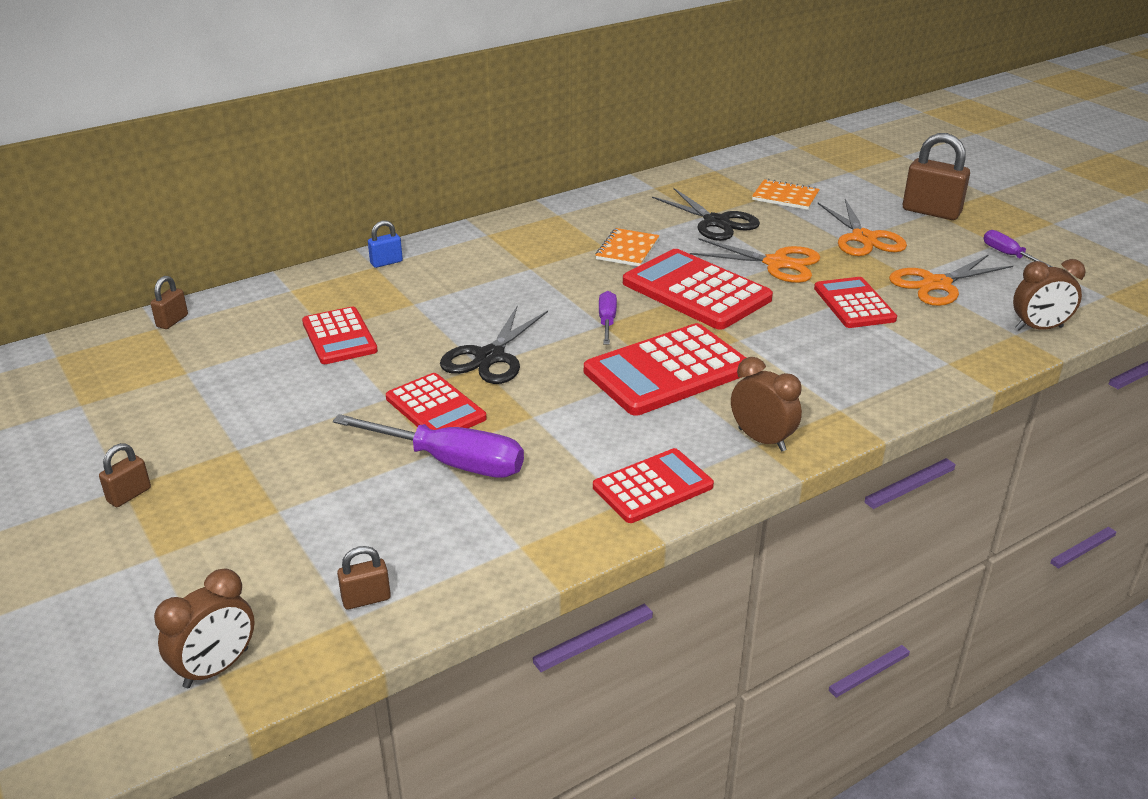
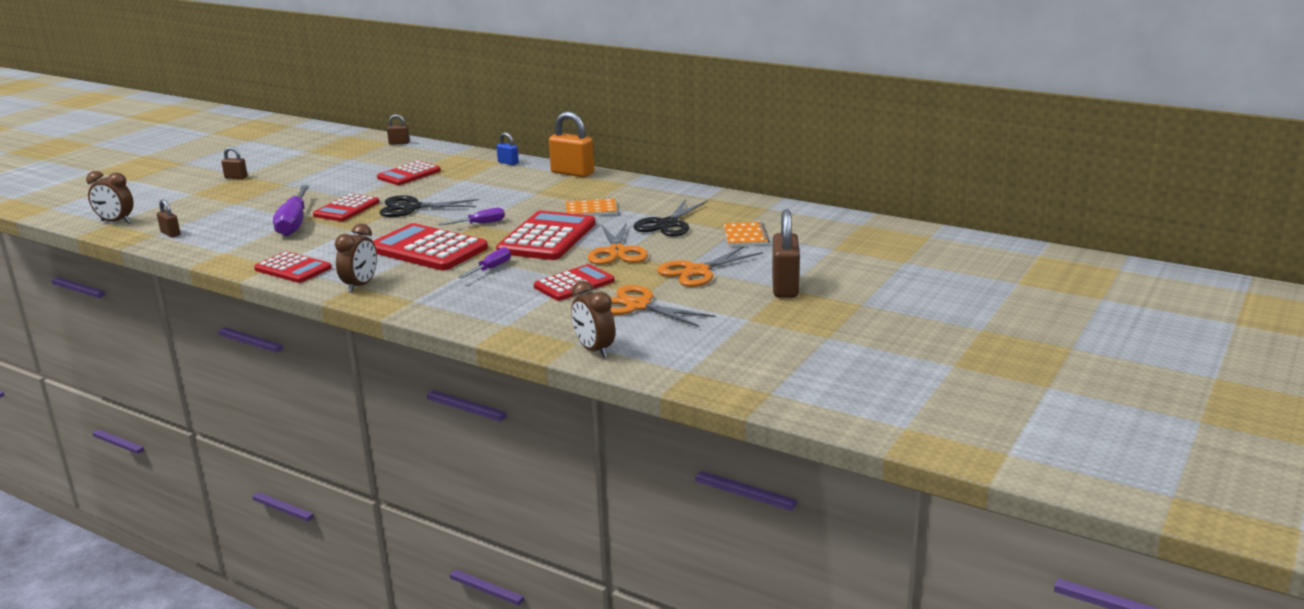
camera: 65 degrees right, 10 degrees down
(482, 234) = (572, 173): none -> orange padlock
(1008, 255) = (728, 325): purple screwdriver -> purple screwdriver (491, 269)

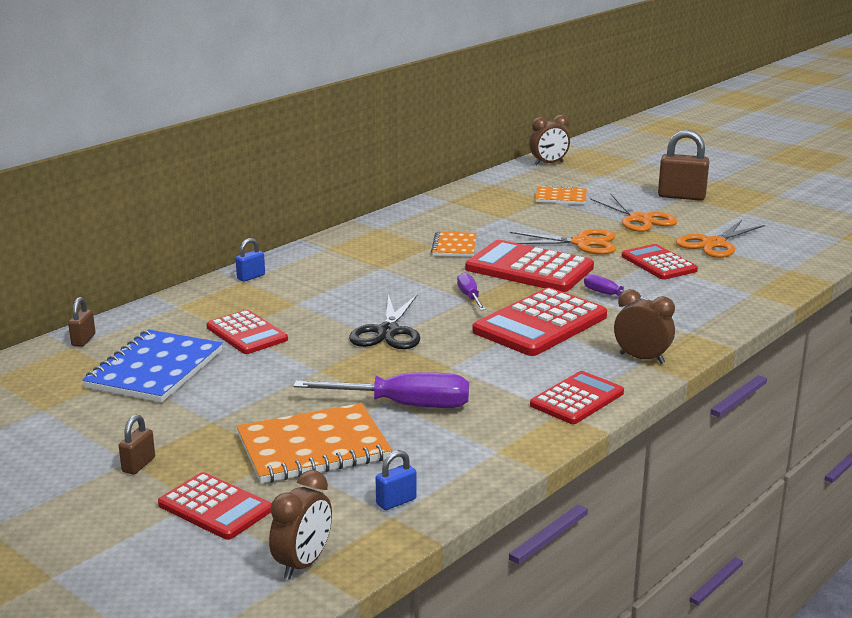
camera: 80 degrees left, 0 degrees up
(170, 234) = (396, 502): brown padlock -> blue padlock
(243, 209) = (313, 447): none -> orange notebook
(346, 209) = (366, 372): red calculator -> red calculator (215, 507)
(355, 163) = (155, 369): none -> blue notebook
(572, 173) = (322, 248): orange padlock -> none
(594, 350) = (805, 264): brown clock -> brown clock (548, 164)
(667, 224) = (515, 220): black scissors -> none

